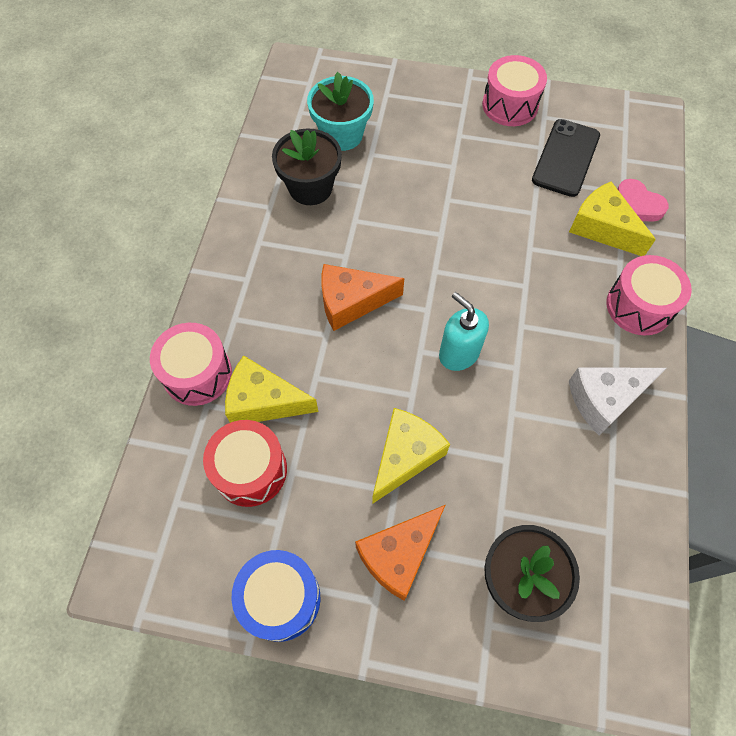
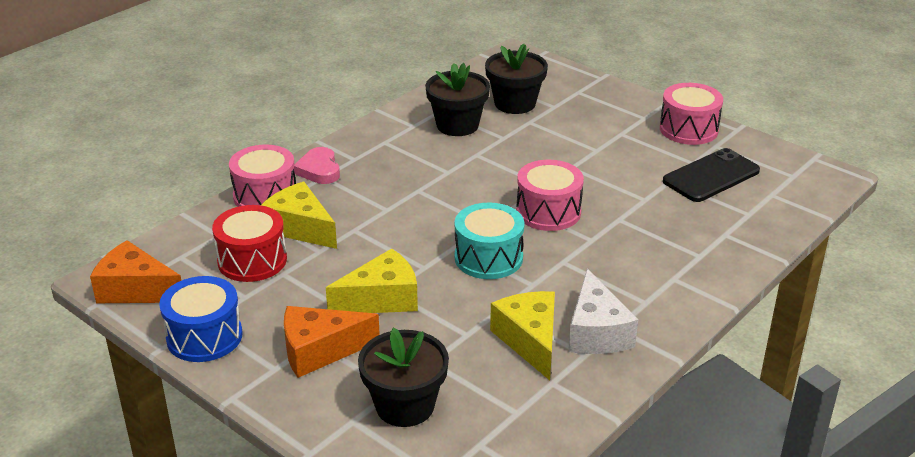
camera: 30 degrees right, 30 degrees down
(342, 134) = (515, 103): turquoise flower pot -> black flower pot
(351, 302) = (426, 198): orange cheese -> orange cheese (135, 290)
(458, 353) = (488, 258): turquoise soap dispenser -> turquoise drum
(602, 228) = (703, 229): yellow cheese -> yellow cheese (530, 341)
(604, 399) = (596, 332): white cheese -> white cheese turned 105 degrees counterclockwise
(637, 205) = (755, 226): pink heart -> pink heart (319, 170)
(639, 306) = (690, 288): pink drum -> pink drum (548, 212)

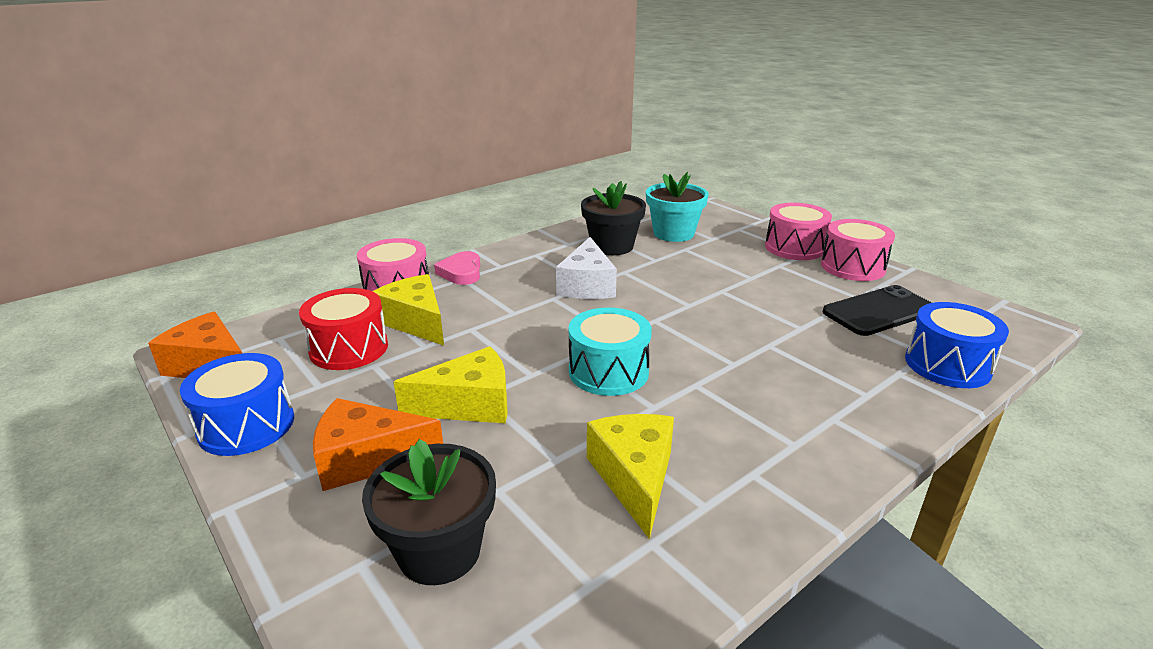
camera: 10 degrees right, 5 degrees down
(515, 103) = (673, 233): black flower pot -> turquoise flower pot
(548, 212) = (688, 330): pink drum -> pink drum (794, 248)
(596, 332) = (725, 477): white cheese -> white cheese (587, 285)
(764, 223) = (947, 365): none -> blue drum

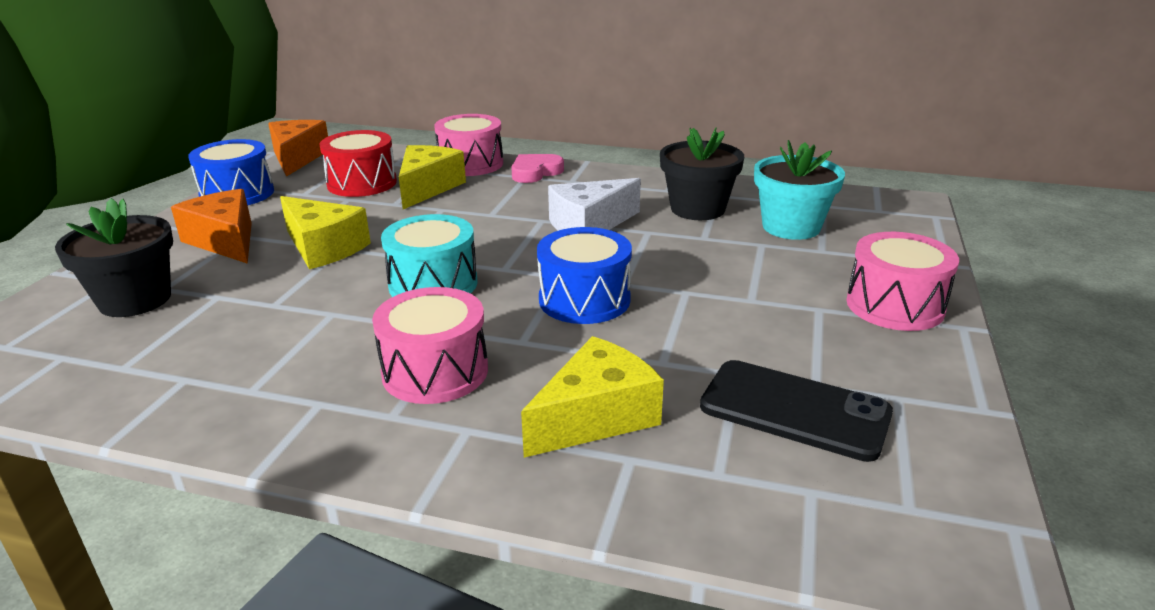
camera: 55 degrees right, 0 degrees up
(634, 478) = (270, 345): yellow cheese -> yellow cheese (596, 417)
(852, 267) = (911, 361): pink drum -> pink drum (435, 371)
(947, 365) = (705, 498): blue drum -> blue drum (584, 300)

